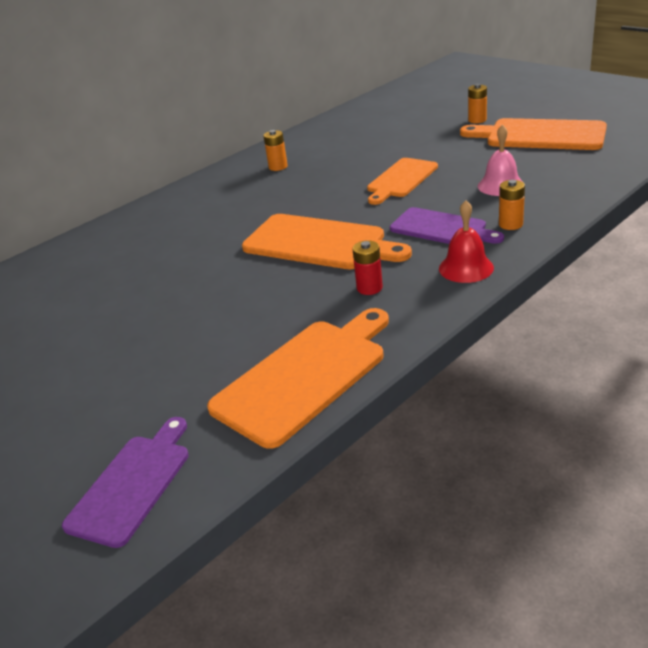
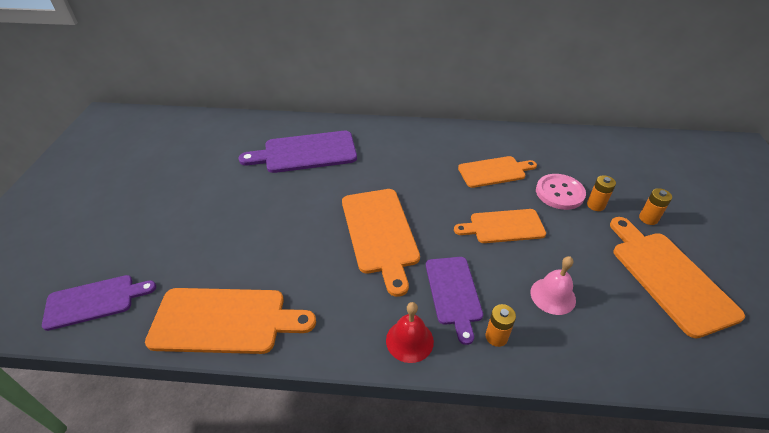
camera: 45 degrees right, 10 degrees up
(131, 252) = (305, 152): none -> purple cutting board
(278, 167) = (460, 150): orange battery -> orange battery (595, 205)
(331, 160) = (494, 171): none -> orange cutting board
(369, 288) = (344, 295): red battery -> none
(400, 142) = (559, 193): none -> pink button

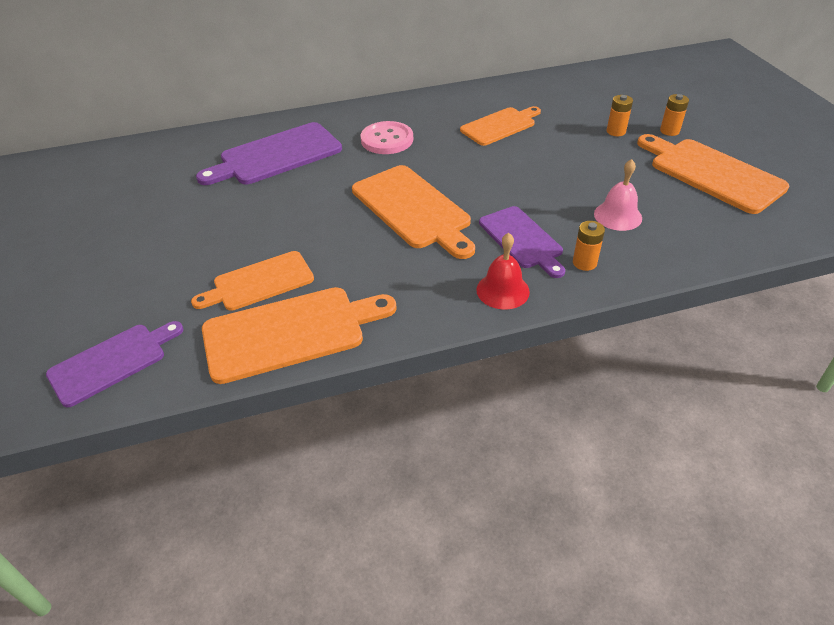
camera: 20 degrees left, 0 degrees up
(503, 226) = (537, 171): orange cutting board -> orange cutting board (259, 282)
(559, 193) = (576, 129): pink button -> pink button (387, 140)

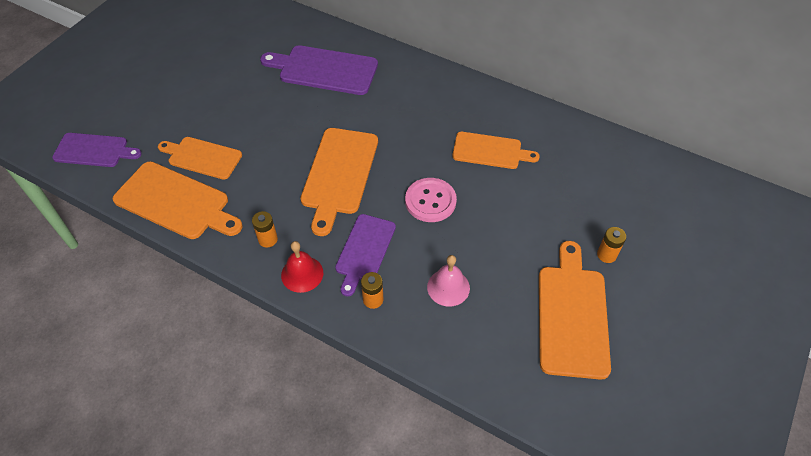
camera: 45 degrees right, 10 degrees up
(387, 140) = (402, 106): pink button -> pink button (430, 201)
(616, 131) = (564, 222): orange battery -> orange battery (268, 239)

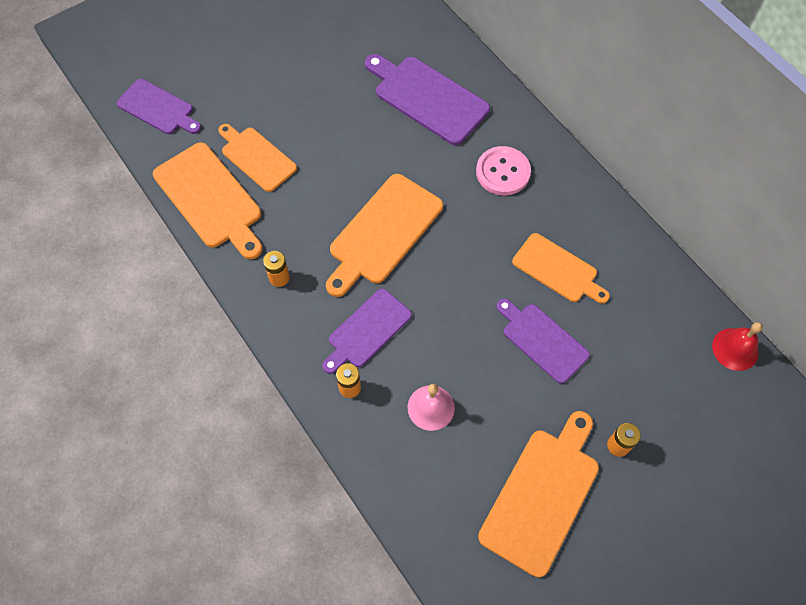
camera: 25 degrees right, 10 degrees up
(302, 274) = (295, 329): red bell -> red bell (735, 349)
(430, 201) = (462, 303): pink button -> pink button (503, 172)
(507, 204) = (542, 340): none -> purple cutting board

